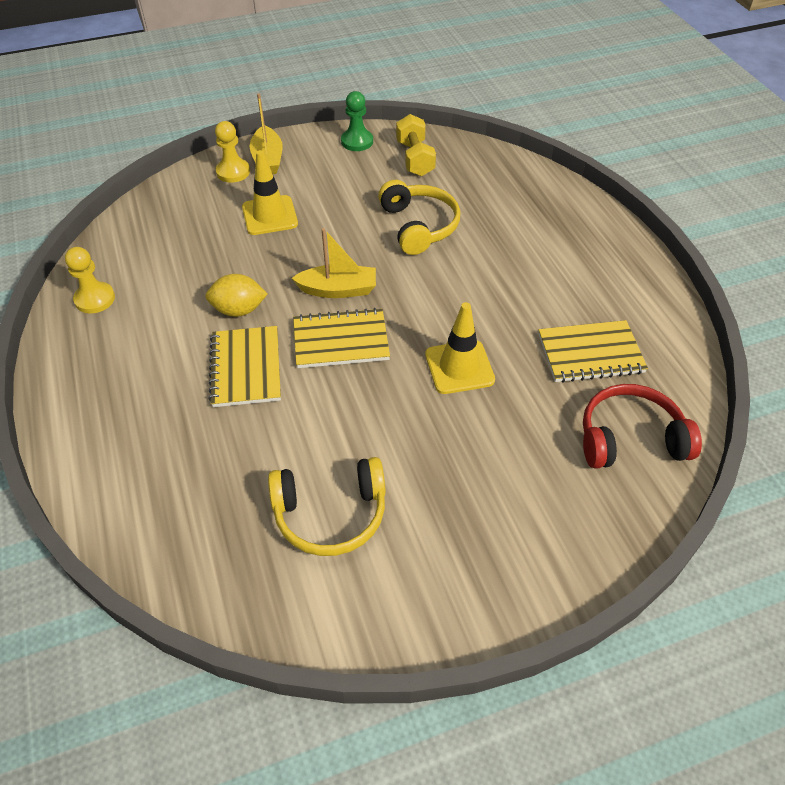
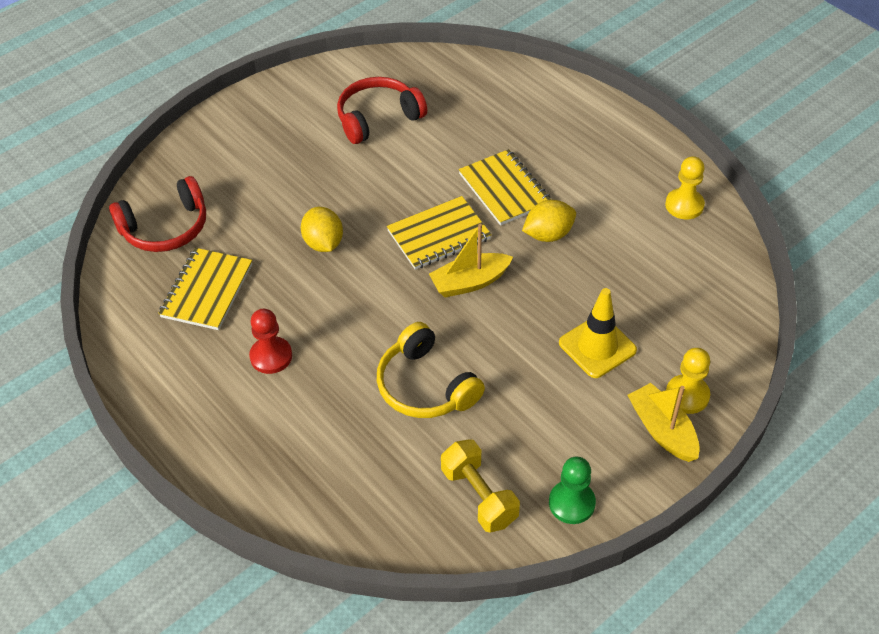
camera: 160 degrees right, 0 degrees up
(330, 514) = (378, 118): yellow headphones -> red headphones
(459, 367) = (323, 243): yellow traffic cone -> yellow lemon
(539, 280) = (271, 356): none -> red pawn
(590, 353) = (207, 291): yellow notebook -> yellow notebook turned 45 degrees counterclockwise

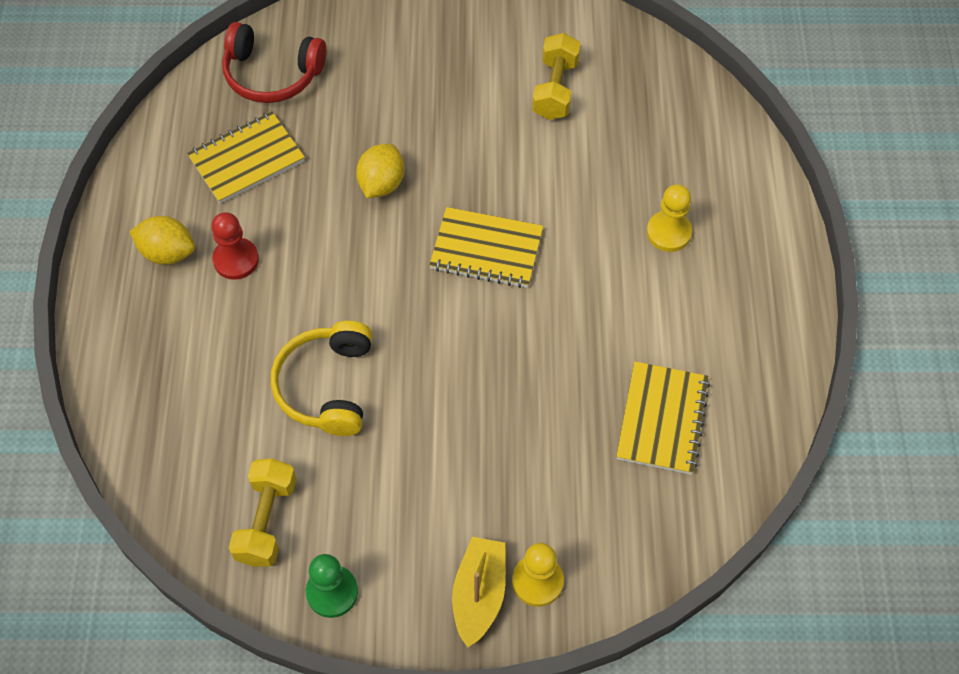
camera: 40 degrees right, 10 degrees up
(378, 118) = (555, 89): red headphones -> yellow dumbbell
(469, 282) = (464, 317): yellow boat -> none
(504, 189) = (593, 247): yellow notebook -> yellow notebook (662, 419)
(548, 234) = (584, 324): yellow lemon -> yellow lemon (167, 253)
(597, 346) = (509, 468): yellow traffic cone -> none
(684, 205) = (749, 393): yellow pawn -> yellow pawn (668, 232)

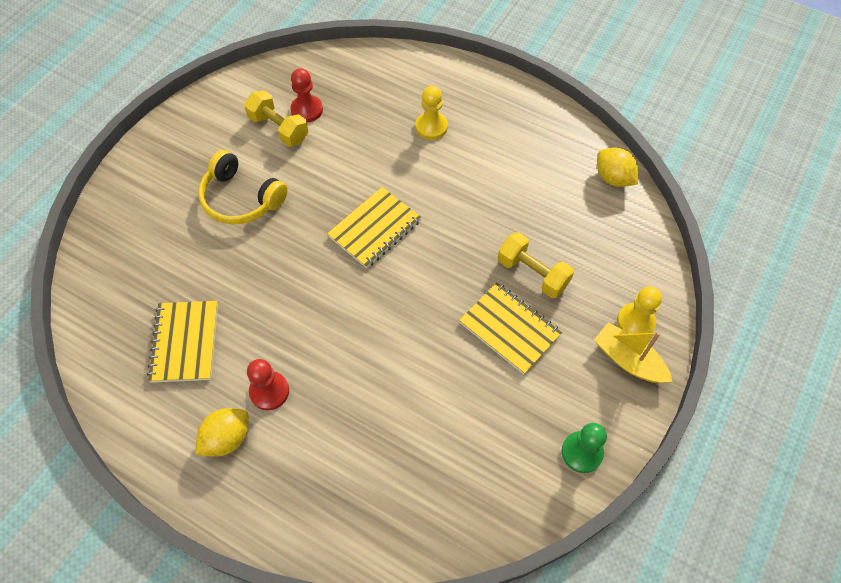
camera: 60 degrees left, 0 degrees up
(267, 521) = (503, 471): yellow dumbbell -> yellow dumbbell (532, 273)
(272, 74) = (122, 289): red headphones -> none
(326, 386) = (417, 379): yellow headphones -> yellow headphones (241, 199)
(381, 184) = (275, 264): yellow lemon -> yellow lemon (613, 178)
(600, 100) = (307, 110): none -> red pawn
(662, 419) = (560, 198): yellow notebook -> yellow notebook (509, 329)

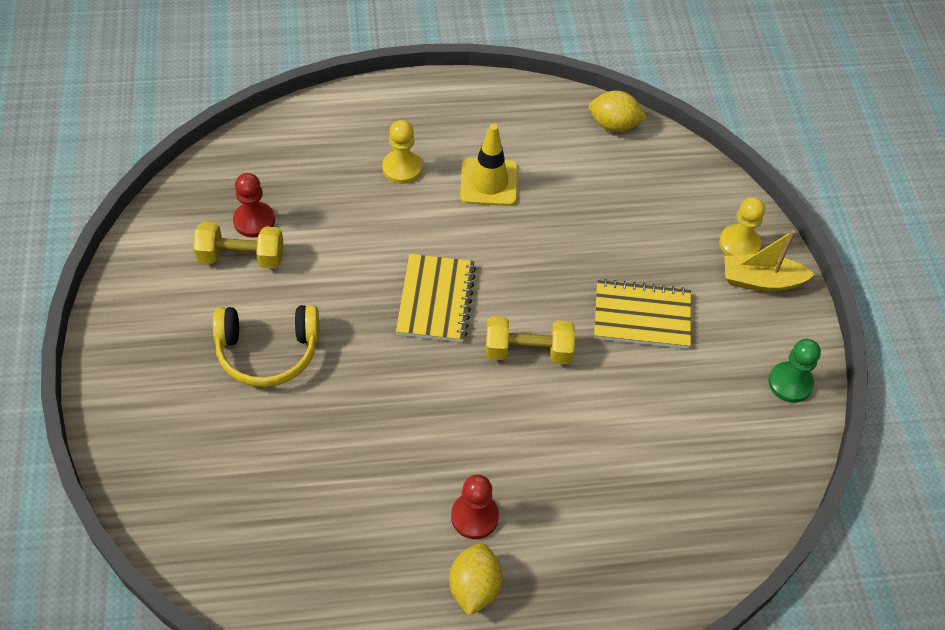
camera: 40 degrees left, 5 degrees down
(185, 342) = (345, 528): yellow notebook -> none
(483, 169) = (489, 182): none -> yellow traffic cone
(532, 273) = (618, 254): yellow dumbbell -> yellow dumbbell (528, 351)

